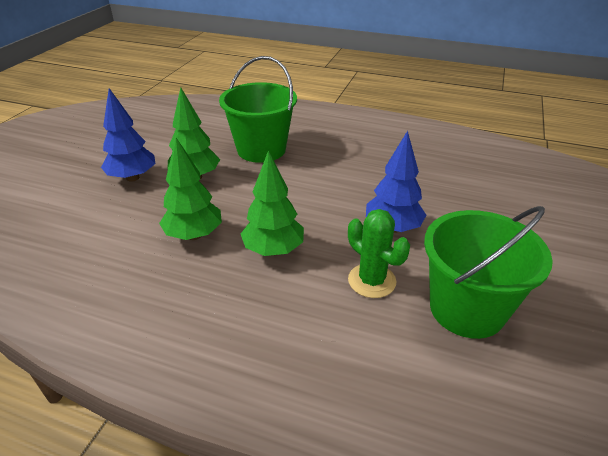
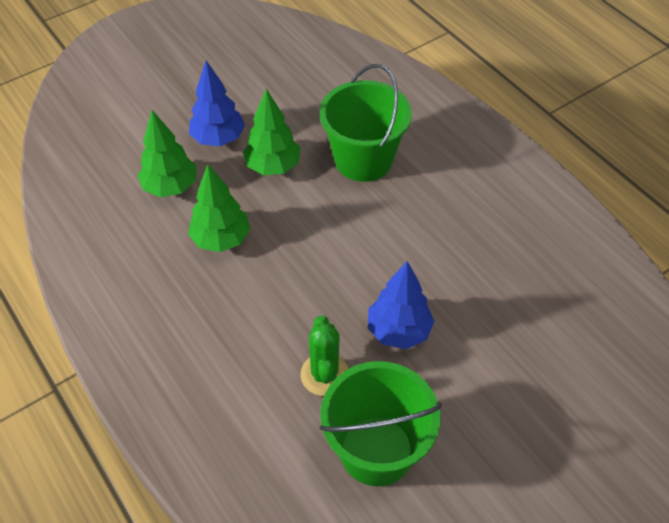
camera: 35 degrees right, 15 degrees up
(273, 250) = (272, 294): green tree -> green tree (170, 187)

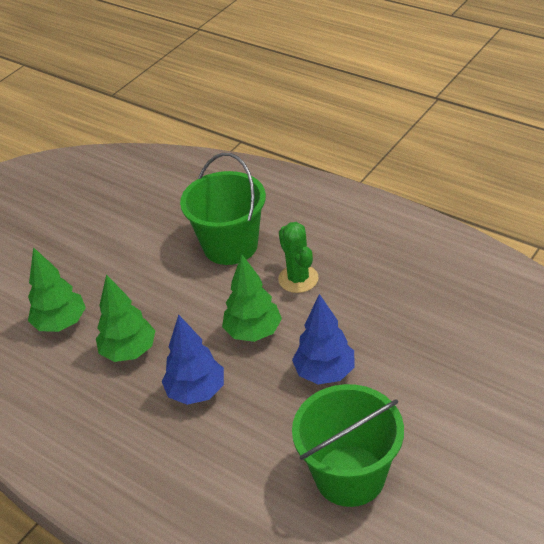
camera: 15 degrees left, 10 degrees down
(218, 139) = (89, 269): blue tree -> blue tree (196, 391)
(273, 166) = (150, 276): green tree -> green tree (253, 332)
(324, 374) = (275, 430): green cactus -> green cactus (298, 279)

